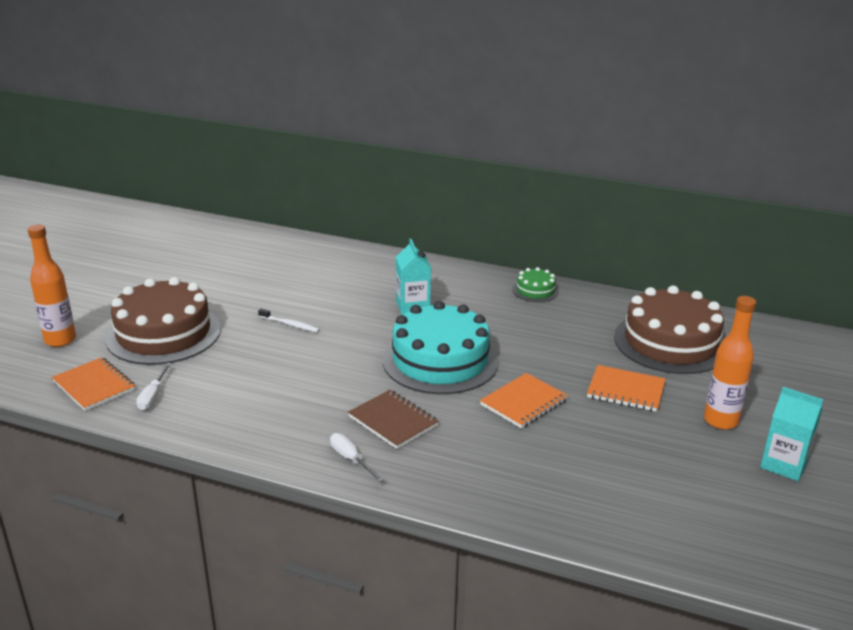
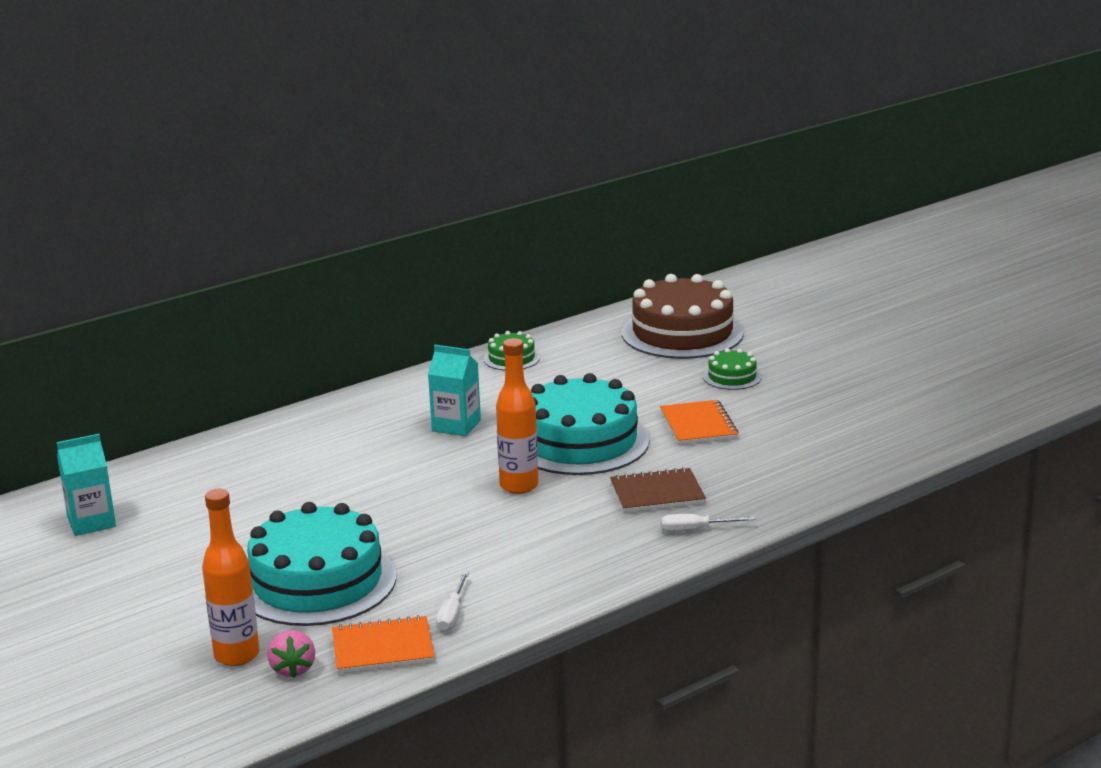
camera: 55 degrees left, 5 degrees down
(53, 364) = (293, 669): none -> pink strawberry
(153, 396) = (452, 614): white screwdriver -> white screwdriver turned 60 degrees clockwise
(163, 333) = (317, 582): brown cake -> turquoise cake
(290, 324) = (402, 501): white toothbrush -> none
(626, 390) = (732, 377): orange notebook -> green cake
(720, 421) = (817, 356): orange bottle -> orange bottle (519, 486)
(783, 464) = (896, 355): turquoise carton -> turquoise carton (91, 522)

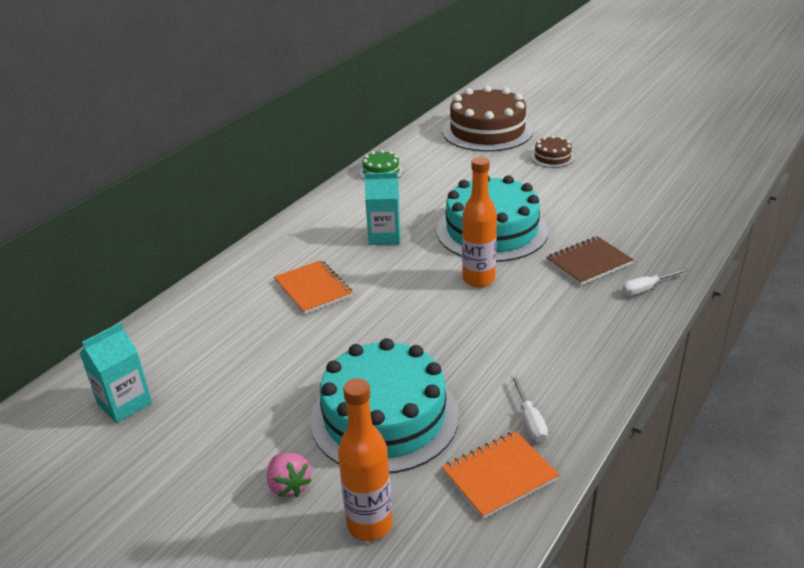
camera: 20 degrees left, 10 degrees up
(293, 669) = (436, 526): pink strawberry -> pink strawberry (289, 486)
(698, 425) = (565, 199): orange notebook -> orange notebook (313, 289)
(732, 377) = (552, 157): green cake -> brown cake

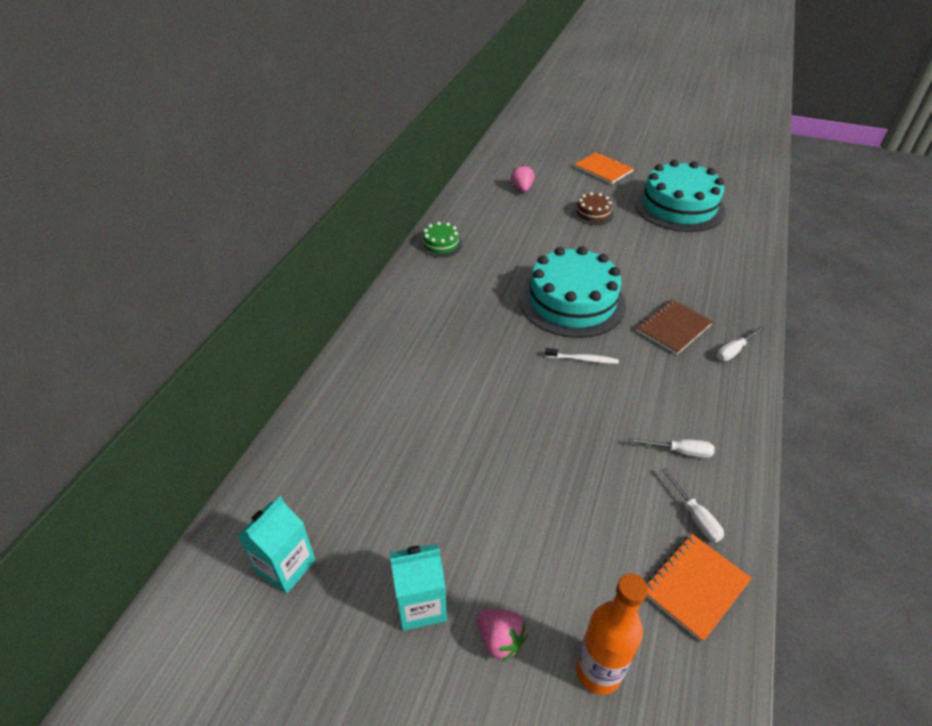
camera: 15 degrees left, 10 degrees up
(313, 289) = (428, 391): orange notebook -> orange notebook (603, 169)
(384, 236) = (474, 319): turquoise carton -> turquoise carton (421, 604)
(384, 417) = (560, 536): turquoise cake -> turquoise cake (679, 206)
(478, 279) = (582, 359): orange bottle -> white toothbrush
(487, 131) = (522, 188): brown cake -> pink strawberry
(541, 366) = (680, 451): none -> white screwdriver

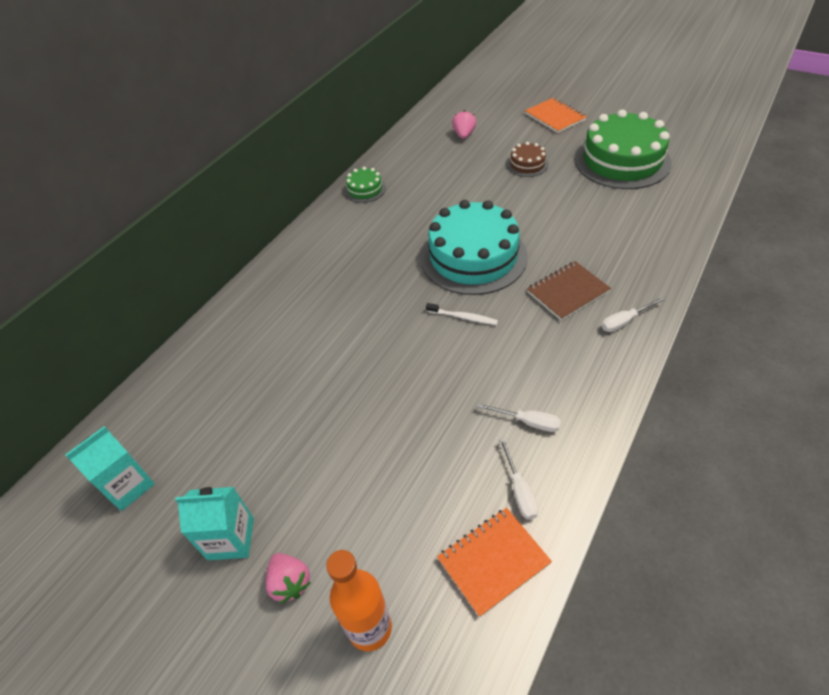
camera: 15 degrees right, 5 degrees up
(679, 206) = (622, 161): turquoise cake -> green cake

